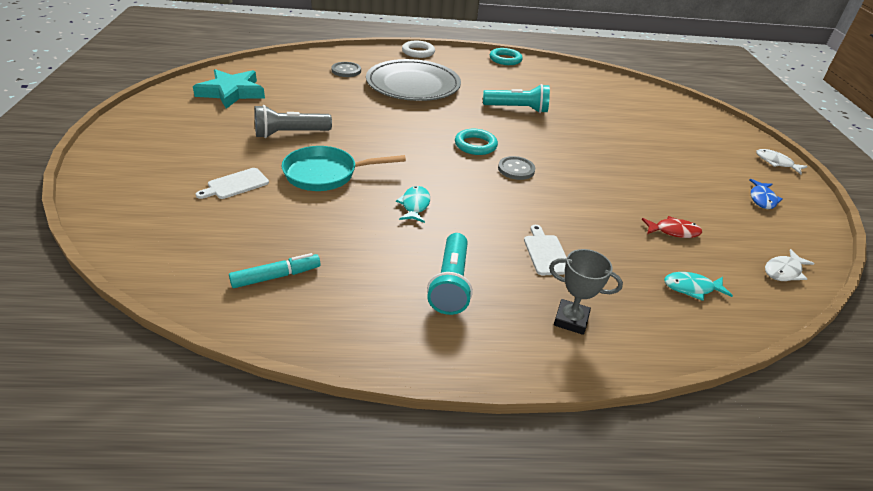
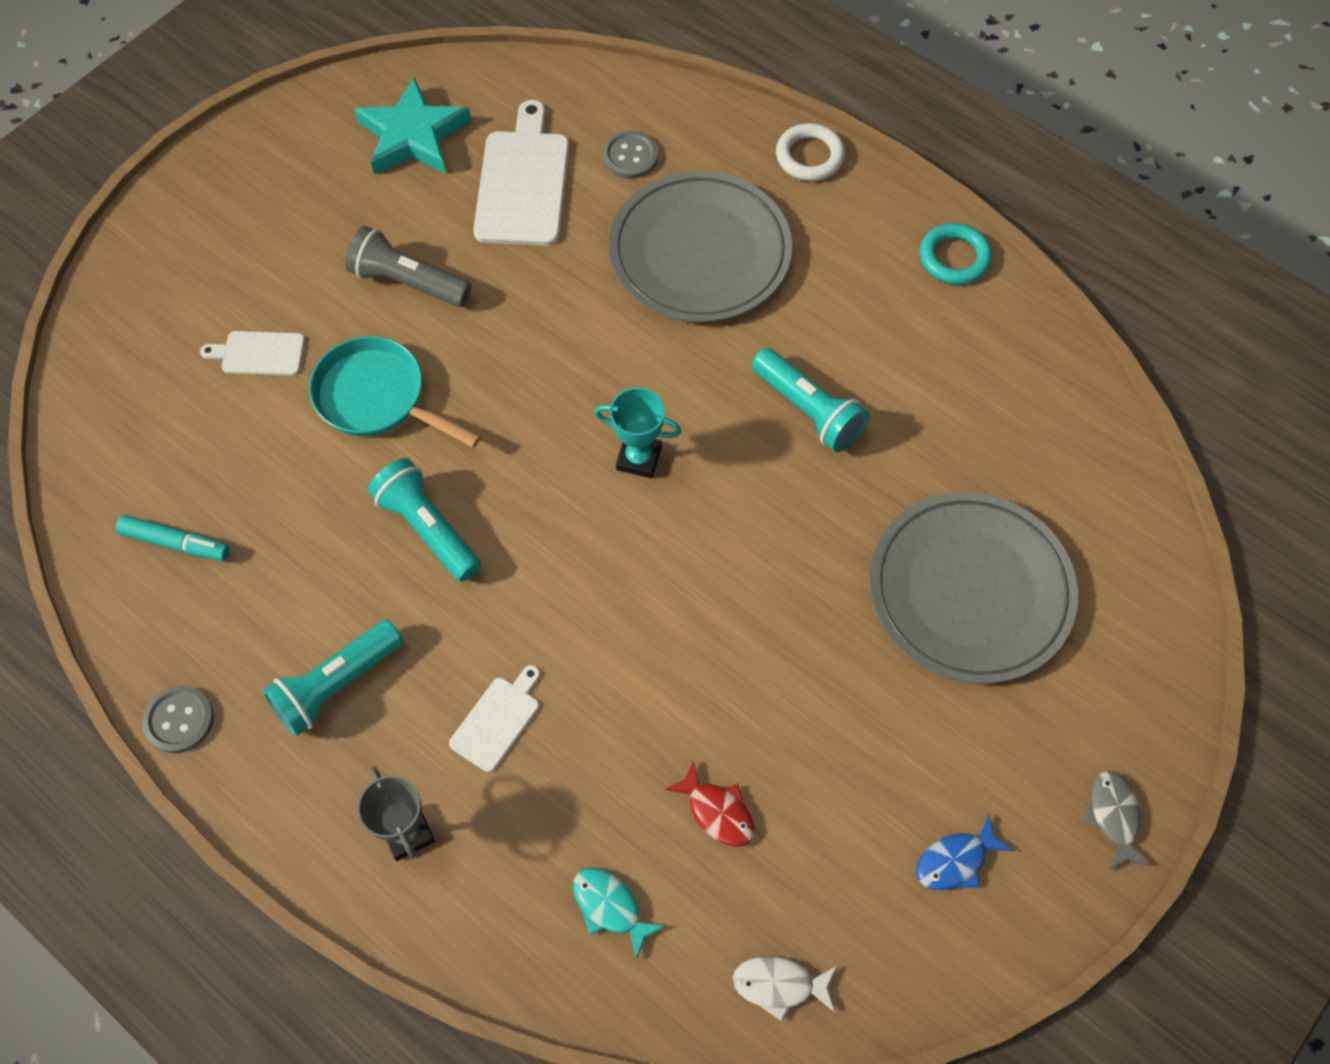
camera: 45 degrees right, 25 degrees up
(307, 90) = (523, 182): none -> white cutting board
(415, 205) = (428, 528): turquoise fish -> turquoise flashlight
(475, 145) = (639, 458): turquoise ring -> turquoise trophy
(516, 169) = (639, 546): grey button -> grey button (179, 720)
(643, 130) = (970, 591): none -> grey plate
(776, 163) = (1113, 817): white fish -> grey fish

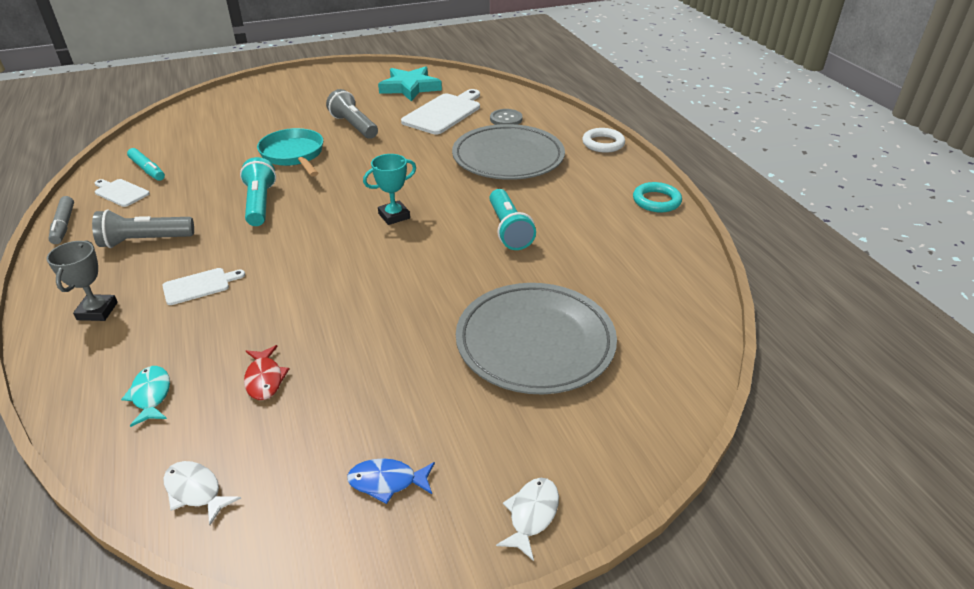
camera: 30 degrees right, 25 degrees down
(179, 720) = (64, 225): grey button -> grey marker
(259, 354) = (262, 127): white cutting board -> white cutting board (120, 192)
(336, 685) = (144, 241): turquoise flashlight -> grey flashlight
(639, 458) = (394, 216): turquoise trophy -> turquoise trophy turned 75 degrees counterclockwise
(1113, 817) = (531, 515): grey fish -> white fish

